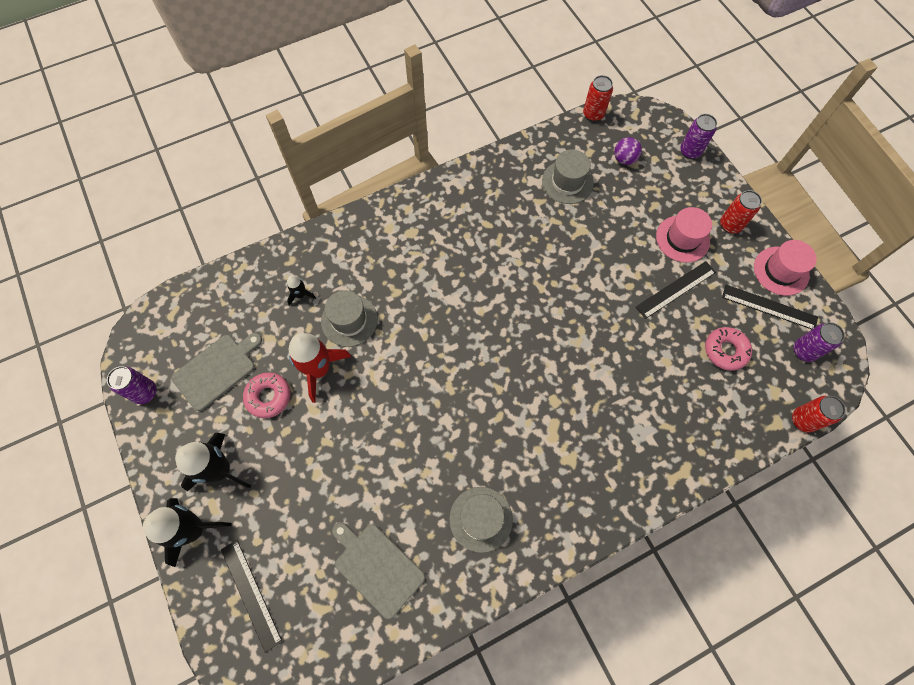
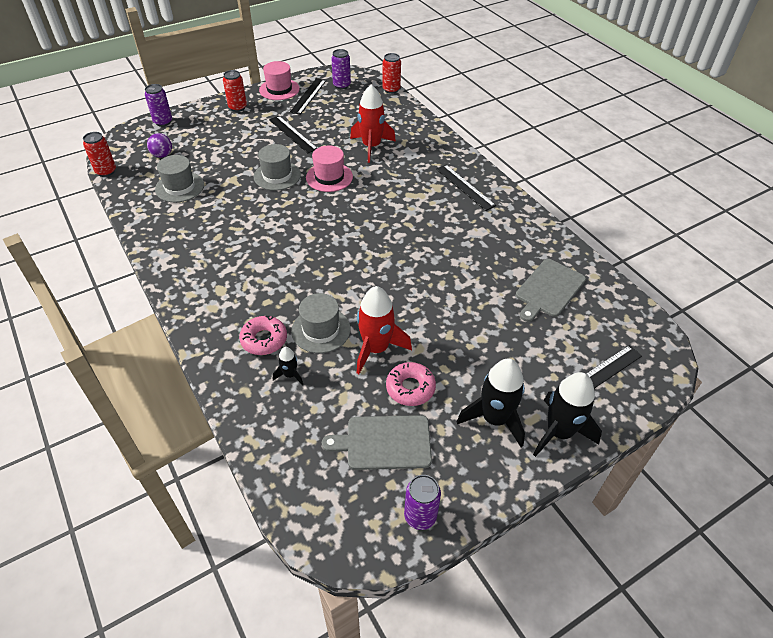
camera: 95 degrees left, 20 degrees down
(217, 370) = (384, 443): grey cutting board -> grey cutting board turned 45 degrees counterclockwise
(481, 519) = (493, 231): grey hat -> grey hat (277, 176)
(569, 496) = (465, 187): none -> black ruler
(653, 383) = (371, 147): none -> red rocket
(682, 239) = (247, 129): pink hat -> pink hat (329, 177)
(725, 351) = (343, 115): pink donut -> pink donut (264, 339)

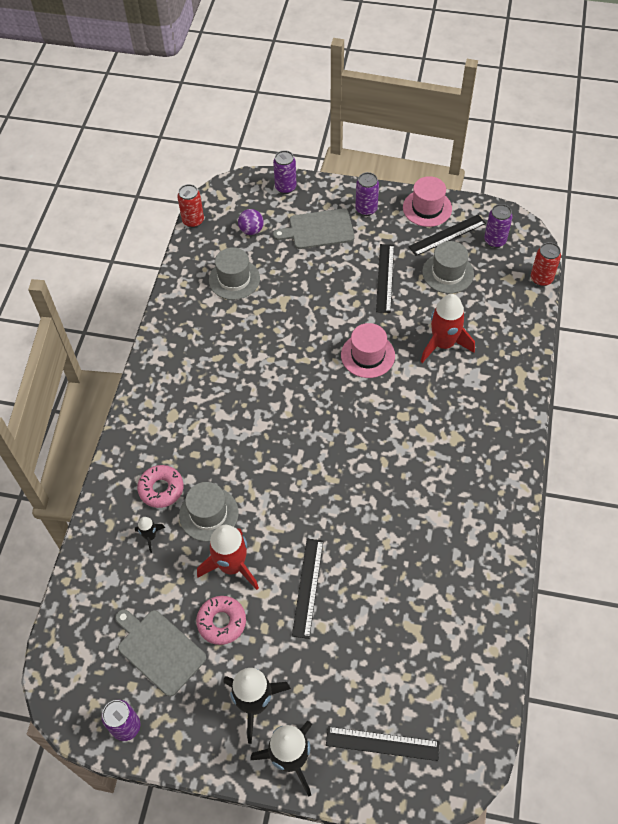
camera: 45 degrees right, 10 degrees up
(237, 107) = (366, 209): red can -> purple can
(277, 176) = (324, 321): grey hat -> grey hat (448, 273)
(465, 187) = (482, 458): black ruler -> black ruler (308, 587)
(549, 289) = (433, 629): grey cutting board -> grey cutting board (318, 230)

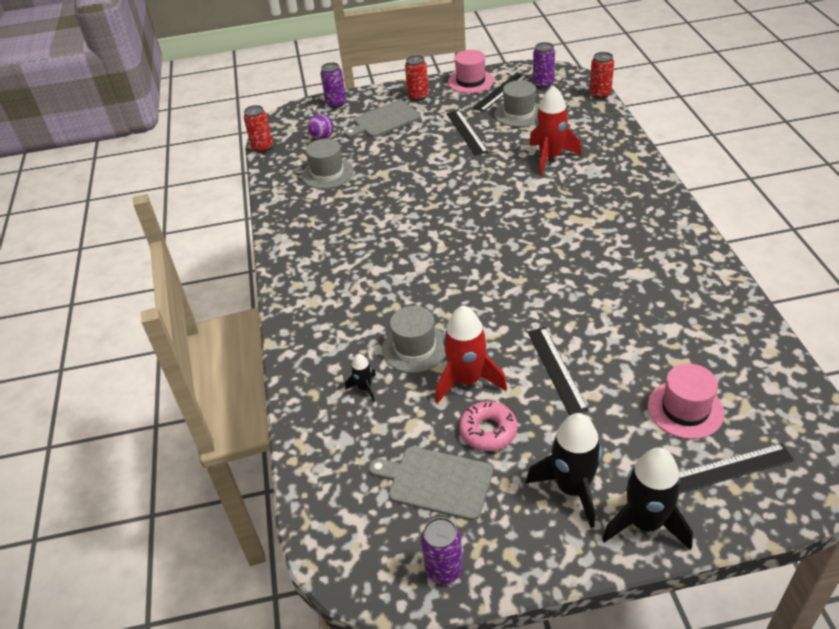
camera: 20 degrees left, 15 degrees down
(161, 489) = (352, 346): pink donut -> none
(366, 209) = (418, 96): purple can -> red can
(367, 355) = (488, 185): pink hat -> pink hat (685, 409)

